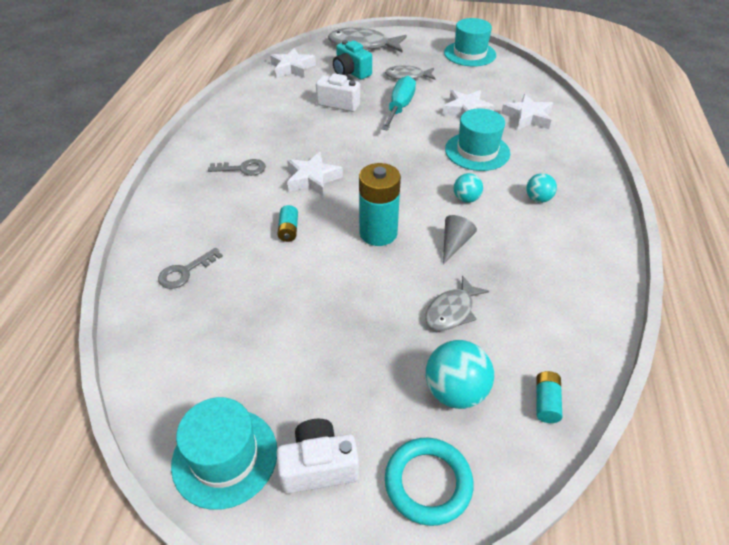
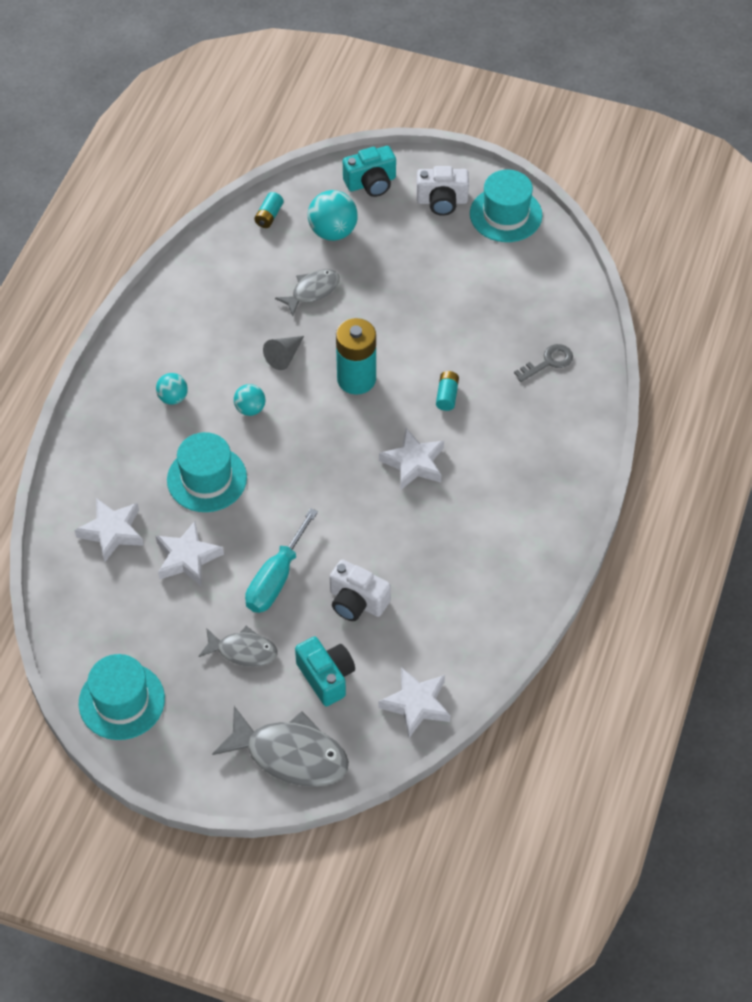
camera: 170 degrees left, 10 degrees up
(242, 169) = (495, 491): grey key -> none
(428, 483) = (371, 183): turquoise ring -> turquoise camera

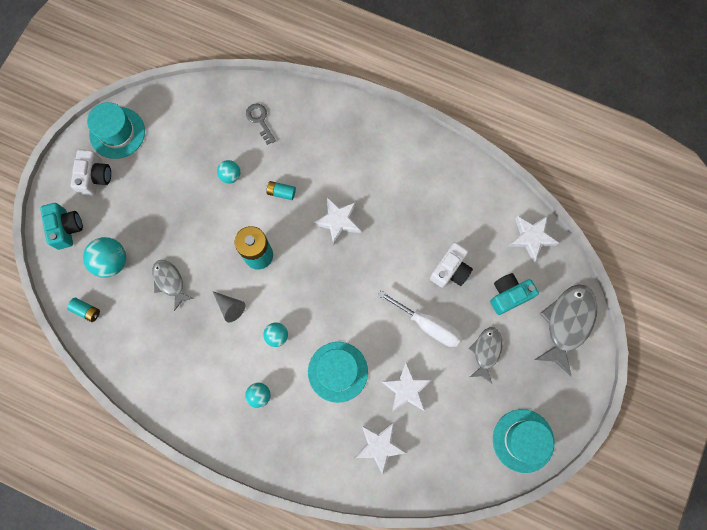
camera: 85 degrees left, 20 degrees up
(276, 578) = (428, 325): turquoise screwdriver -> white screwdriver
(463, 338) = (230, 176): none -> turquoise ball

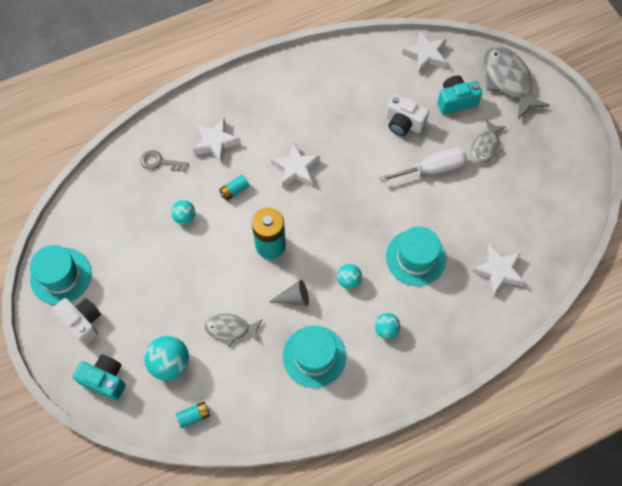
camera: 50 degrees left, 10 degrees down
(406, 389) = (469, 220): white star -> white star (215, 142)
(450, 270) = (403, 123): white camera -> white camera turned 135 degrees clockwise
(486, 351) = (485, 146): grey fish -> grey fish turned 120 degrees counterclockwise
(508, 295) = (456, 101): turquoise camera -> turquoise camera turned 60 degrees clockwise
(523, 440) = (571, 172): turquoise hat -> turquoise hat (314, 356)

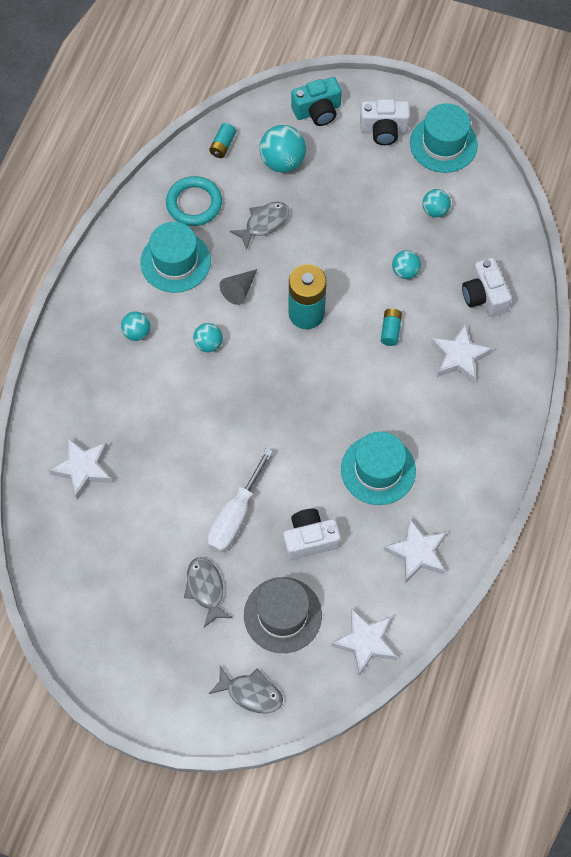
camera: 135 degrees right, 0 degrees up
(121, 238) = (435, 210): none -> turquoise ball
(160, 162) = (484, 296): grey key -> white camera
(259, 388) = (194, 203): none -> turquoise ring
(295, 169) = (360, 399): white star -> white star (417, 553)
(415, 257) = (169, 415): turquoise hat -> turquoise hat (378, 470)
(456, 101) = (282, 615): turquoise camera -> grey hat
(508, 81) = (251, 693): grey fish -> grey fish, size x0.60

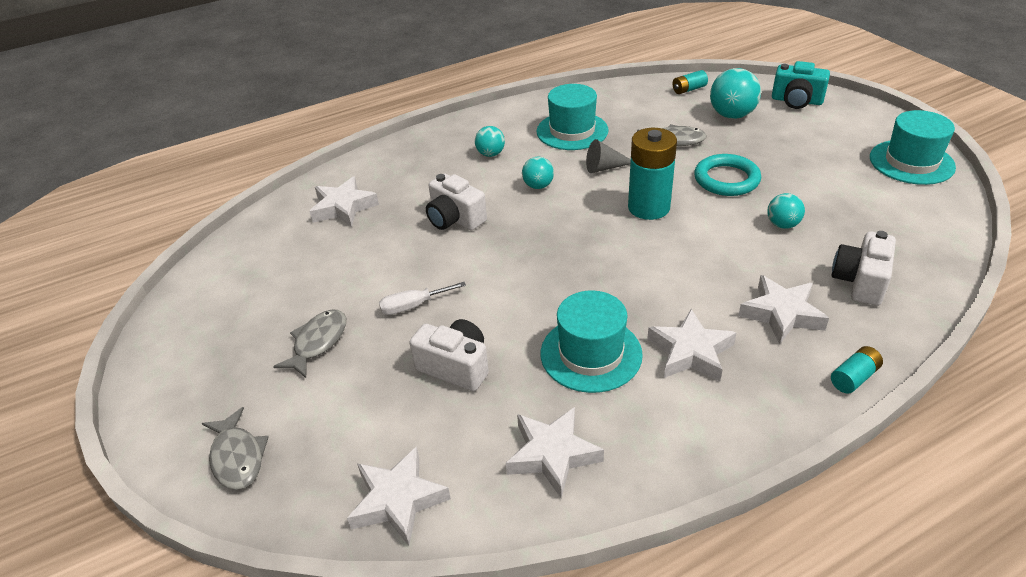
camera: 45 degrees right, 25 degrees down
(194, 203) = (627, 108): turquoise ring -> turquoise ring (726, 179)
(235, 516) = (413, 306): white screwdriver -> white screwdriver, size x0.61
(282, 615) = (352, 411): grey hat -> none
(384, 130) = (853, 132): white camera -> white camera (455, 219)
(390, 330) = (722, 257): turquoise battery -> turquoise battery (854, 377)
(431, 426) = (690, 352): none -> white star
(435, 210) = (859, 199): turquoise ball -> none

